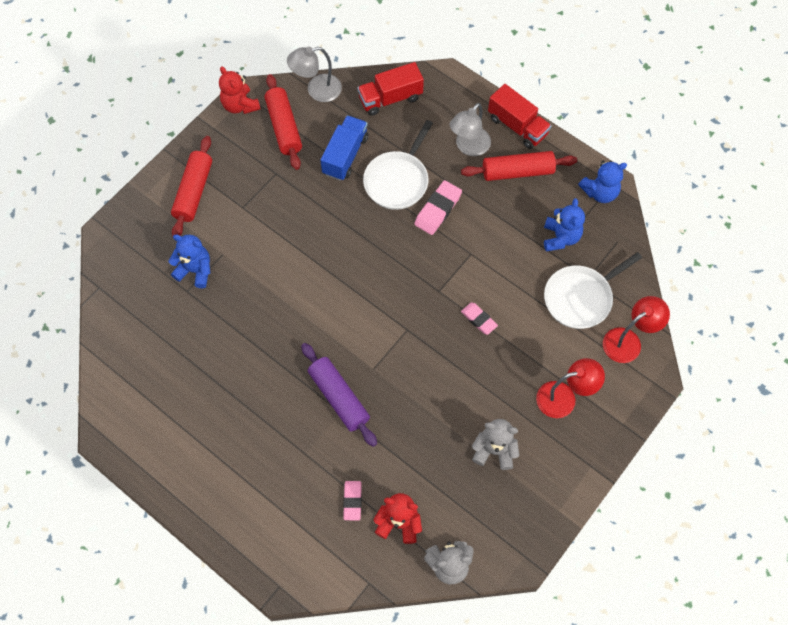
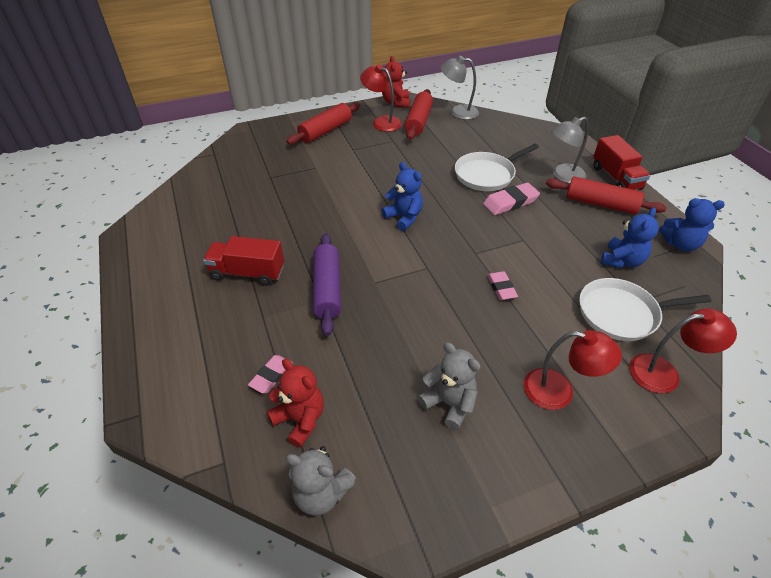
camera: 30 degrees right, 20 degrees down
(195, 270) = (287, 169): blue teddy bear -> blue teddy bear (404, 217)
(245, 147) = (381, 122): none -> red lamp
(345, 155) = (454, 148): blue truck -> none
(390, 98) = (512, 131): red truck -> red truck (247, 273)

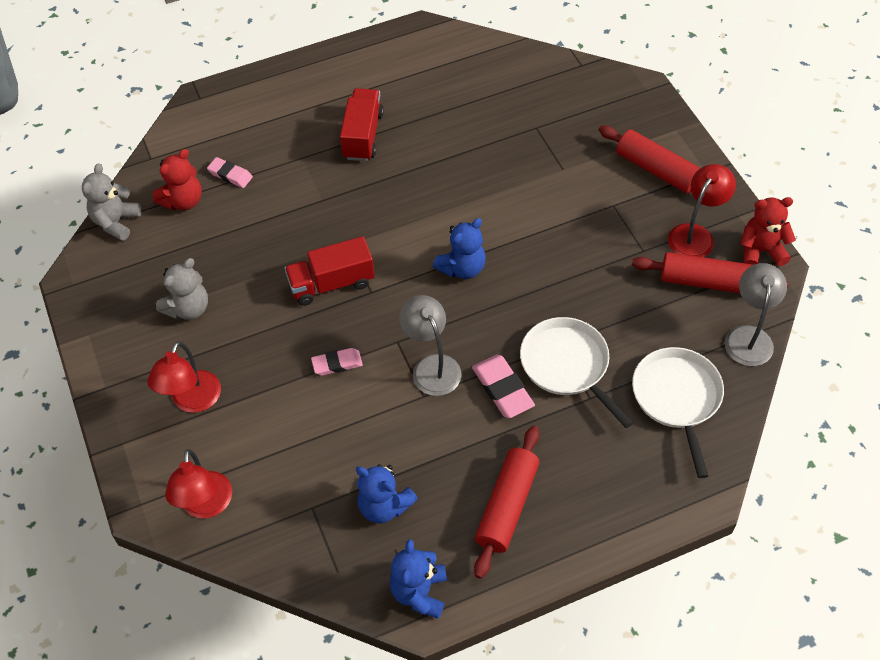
camera: 90 degrees right, 10 degrees up
(327, 289) = (338, 204): purple rolling pin -> none
(563, 176) = (575, 467): grey lamp -> grey lamp (432, 366)
(616, 178) = (578, 544): red truck -> red truck (332, 283)
(621, 313) = (292, 483): white pan -> white pan (677, 398)

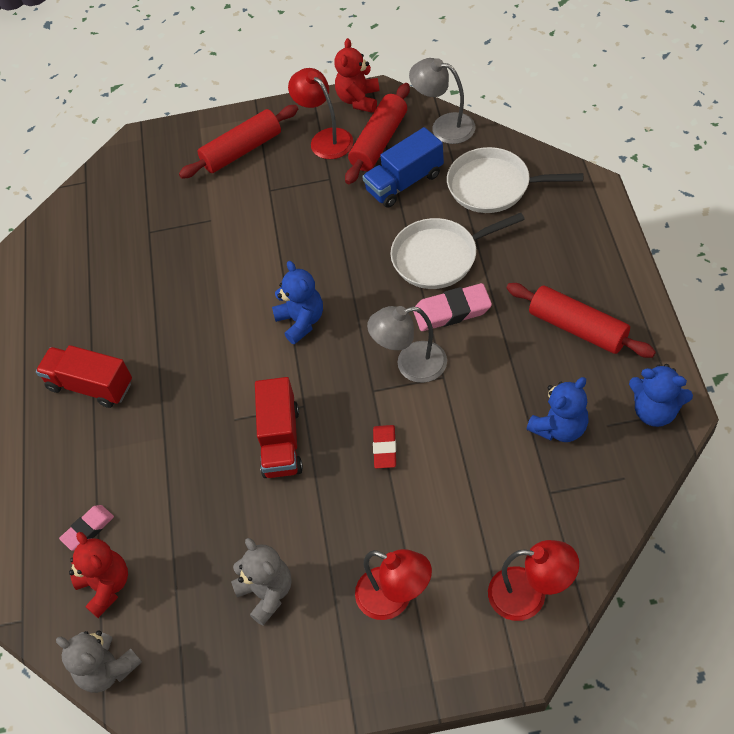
camera: 70 degrees left, 0 degrees up
(337, 364) = (384, 448): pink eraser -> red eraser
(657, 316) = (404, 182): none -> blue truck

